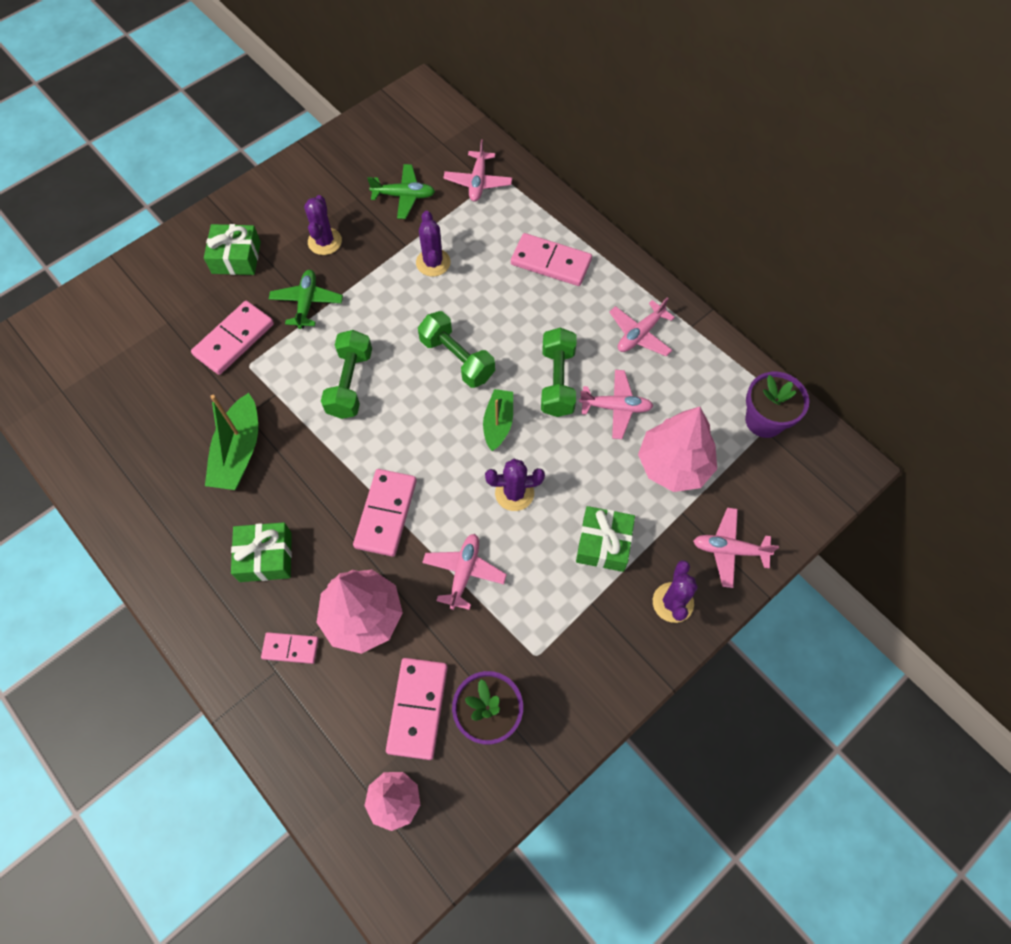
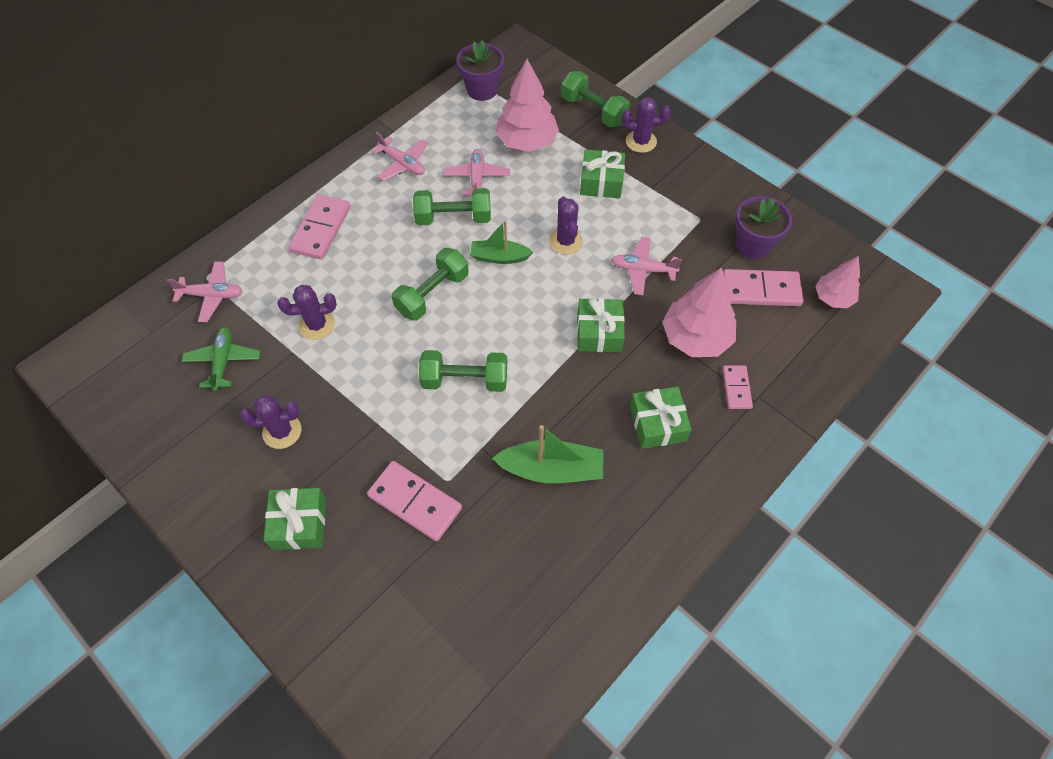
camera: 95 degrees left, 5 degrees down
(307, 303) = (366, 436): green plane -> none
(386, 513) = (599, 332): pink domino -> green gift
(729, 550) = (593, 111): pink plane -> green dumbbell

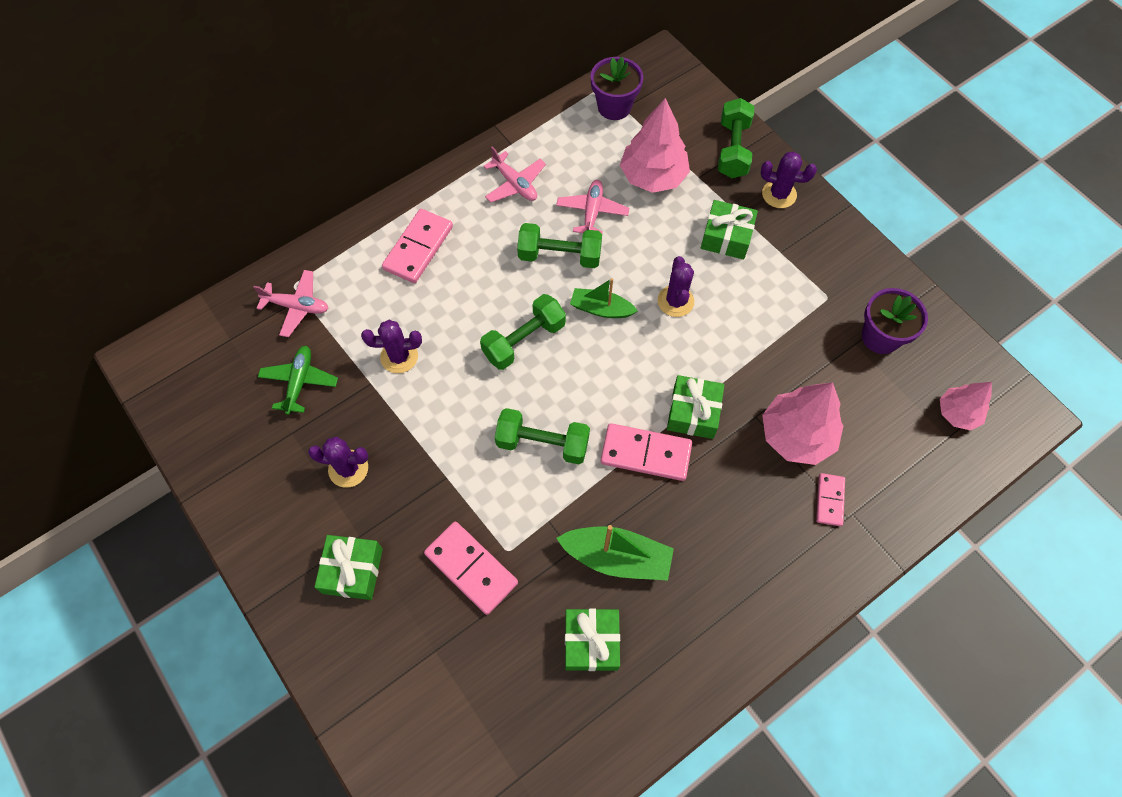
camera: 10 degrees right, 5 degrees up
(593, 111) = (733, 149): green dumbbell -> green dumbbell turned 45 degrees clockwise
(643, 270) = (753, 348): pink plane -> none
(657, 423) = (737, 526): green gift -> green gift (591, 642)
(761, 290) = (879, 392): pink domino -> pink domino (645, 454)

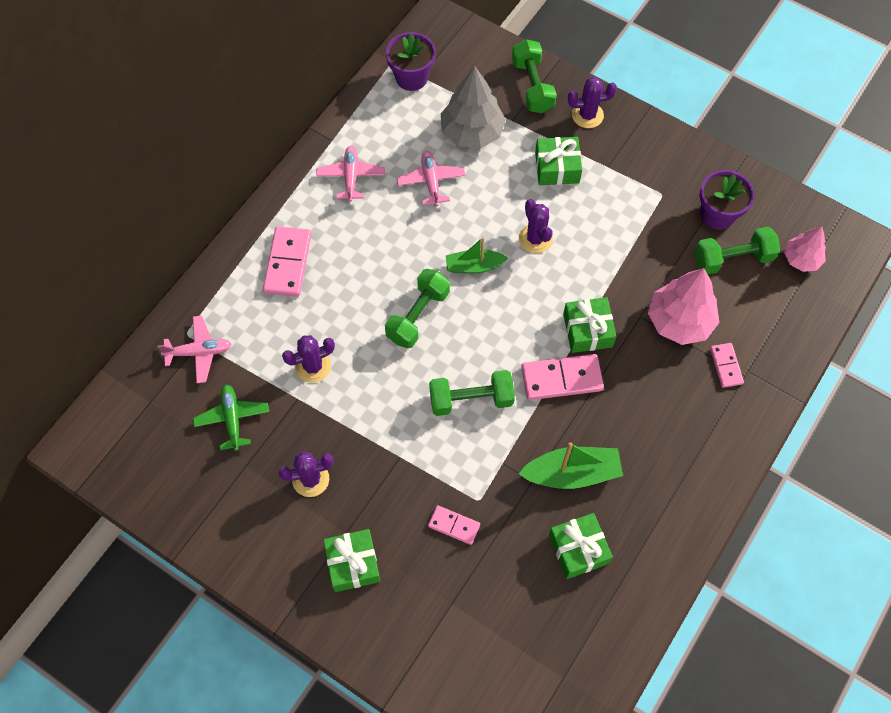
camera: 20 degrees left, 0 degrees up
(471, 568) = (454, 525): pink domino -> pink domino, size x0.58
(515, 184) = (351, 177): pink plane -> pink plane turned 120 degrees counterclockwise
(559, 255) = (418, 230): green dumbbell -> green dumbbell (732, 259)
(653, 176) = (472, 132): pink tree -> grey tree

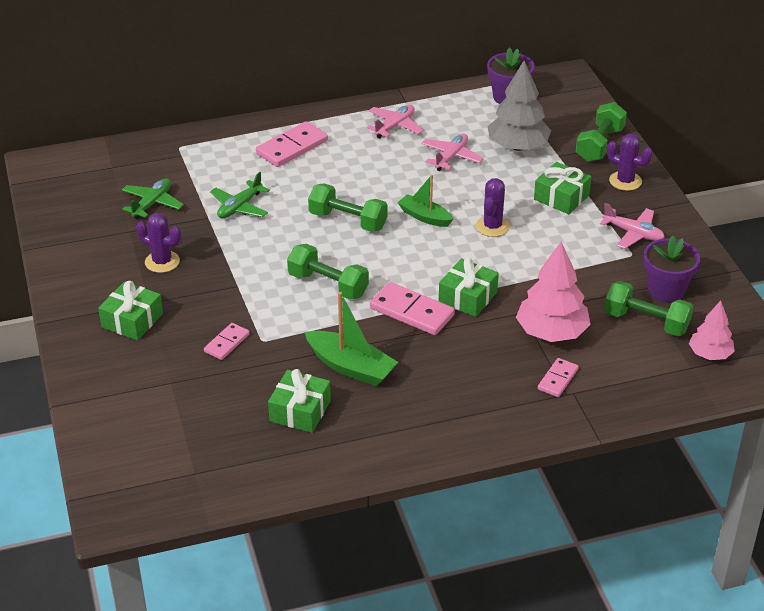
camera: 40 degrees right, 25 degrees down
(199, 352) = (175, 160): pink plane -> pink plane (633, 233)
(313, 366) = (240, 207): purple cactus -> green plane
(418, 316) = (348, 221): green dumbbell -> green dumbbell turned 45 degrees clockwise
(454, 525) = (226, 343): pink domino -> pink domino turned 60 degrees clockwise

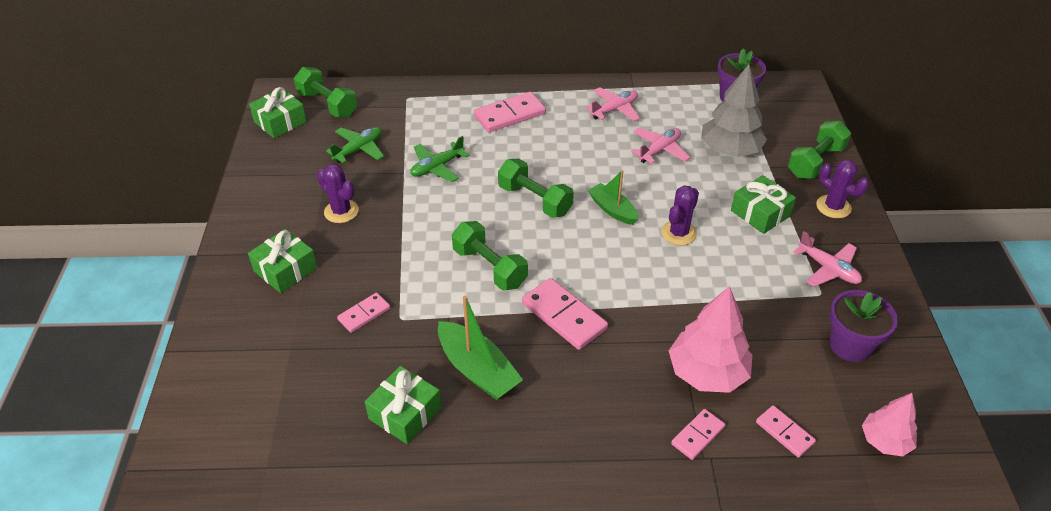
camera: 15 degrees right, 5 degrees up
(467, 297) = (628, 310): green gift -> green gift (280, 122)
(628, 363) = (784, 432): none -> pink domino
(646, 322) = (818, 381): green dumbbell -> green dumbbell (328, 104)

